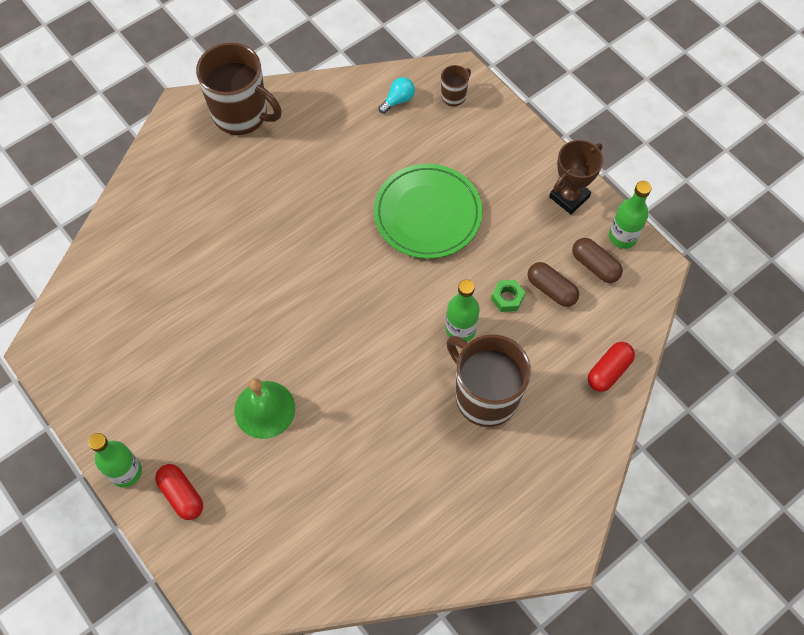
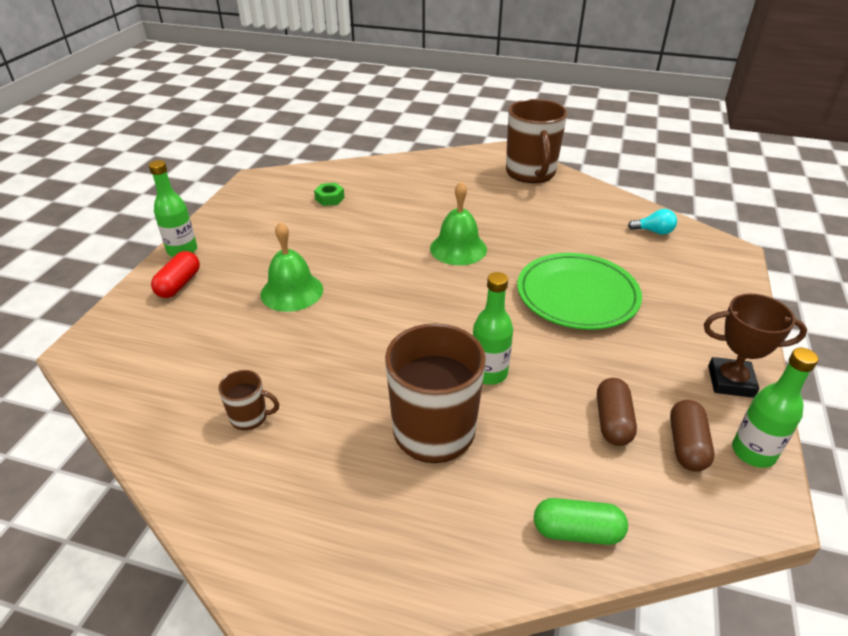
camera: 55 degrees right, 25 degrees down
(306, 251) = (458, 248): none -> green bell
(454, 96) = (707, 257): brown mug -> brown mug (250, 417)
(507, 298) = (561, 391): green nut -> green nut (329, 198)
(608, 371) = (577, 532): red capsule -> green capsule

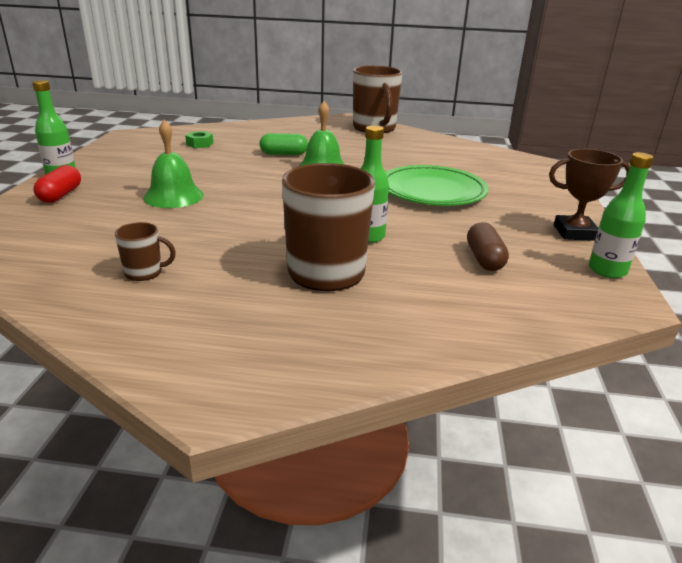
camera: 10 degrees left, 10 degrees down
(577, 532) = (473, 325): green capsule -> green capsule (283, 154)
(654, 231) = (485, 156): turquoise light bulb -> none
(686, 445) = (551, 269): brown capsule -> none

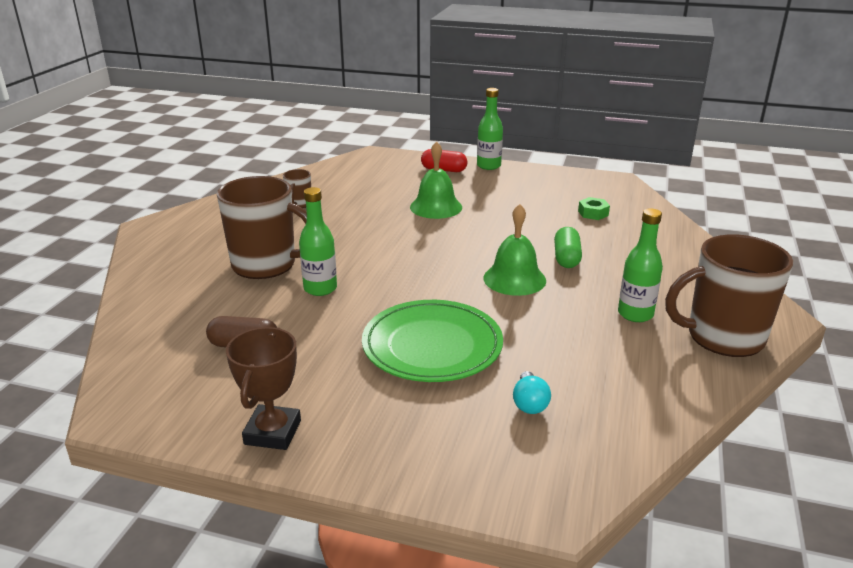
camera: 100 degrees right, 0 degrees up
(474, 167) = (529, 403): none -> turquoise light bulb
(607, 270) = (175, 423): green bottle -> green bottle (635, 314)

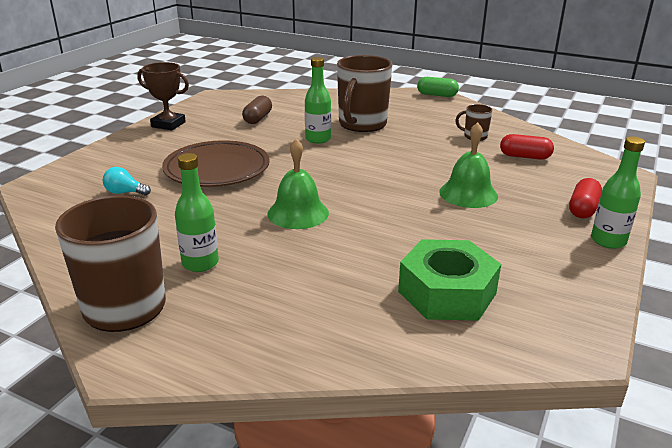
camera: 100 degrees right, 0 degrees up
(348, 184) = (524, 157): none -> red capsule
(432, 346) = (217, 169): green plate -> brown plate
(566, 258) = (329, 248): green capsule -> green capsule (437, 95)
(593, 213) = (447, 292): green nut -> green nut, size x2.29

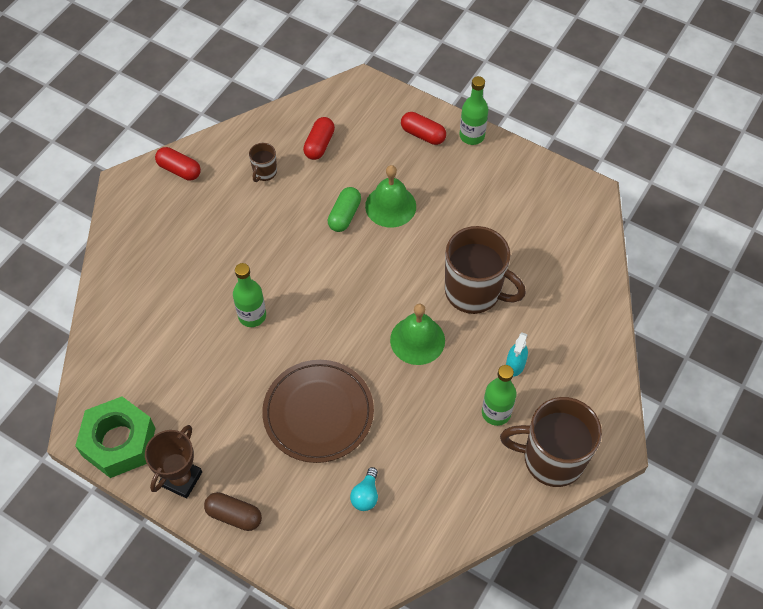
camera: 85 degrees left, 30 degrees up
(258, 118) = (178, 377): brown capsule -> brown capsule (234, 515)
(266, 276) = (515, 365): none -> turquoise spray bottle
(362, 124) = (215, 269): brown mug -> brown mug (474, 292)
(437, 95) = (133, 181): green capsule -> green capsule (344, 215)
(447, 292) = (536, 250): green nut -> green nut (119, 442)
(457, 107) = (179, 170): none -> red capsule

